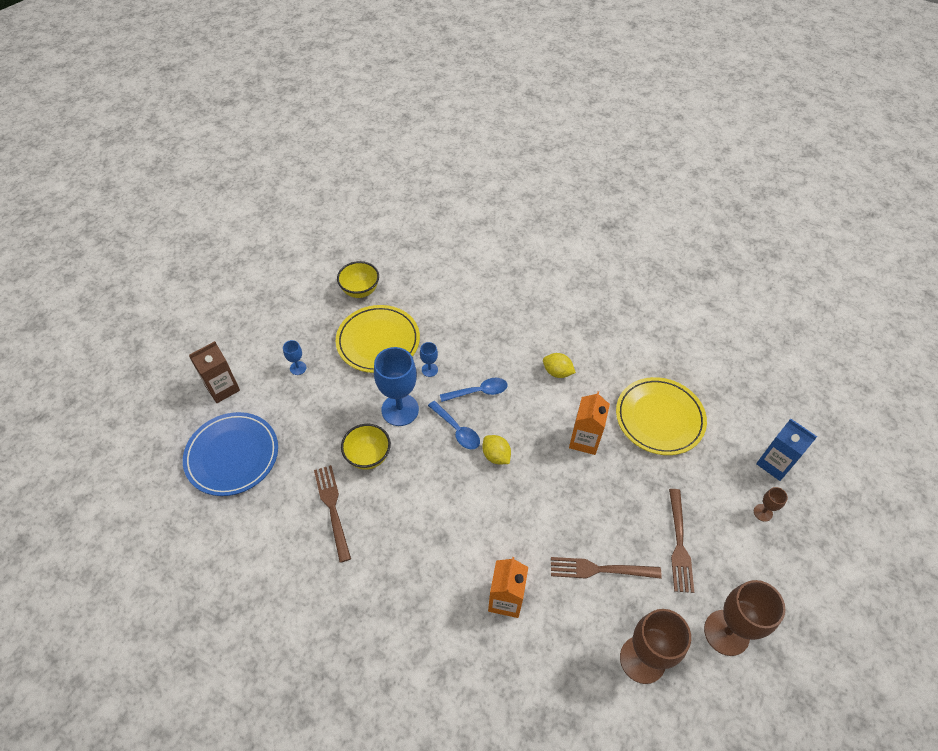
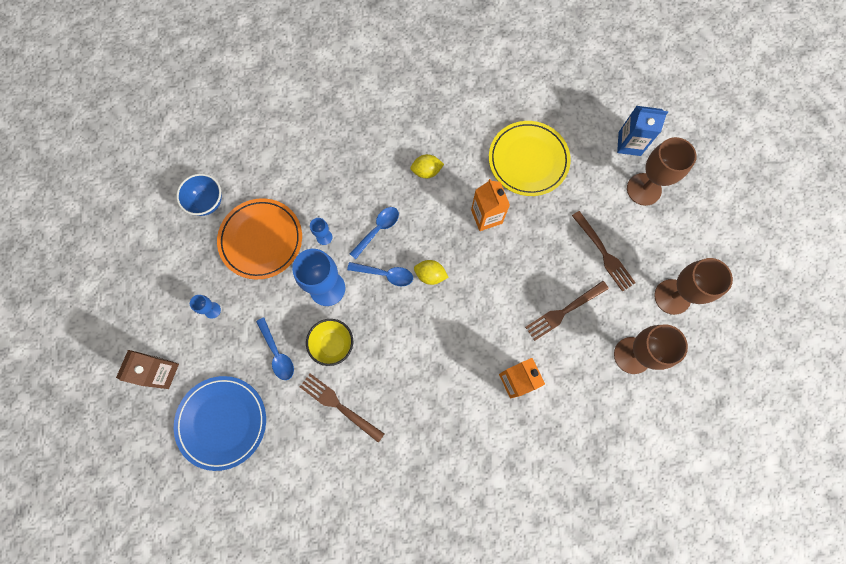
camera: 35 degrees left, 20 degrees up
(319, 433) = (277, 353): none -> blue spoon
(360, 291) = (207, 202): yellow bowl -> blue bowl
(378, 341) = (261, 240): yellow plate -> orange plate
(763, 512) = (643, 189): brown goblet -> brown goblet, size x2.18

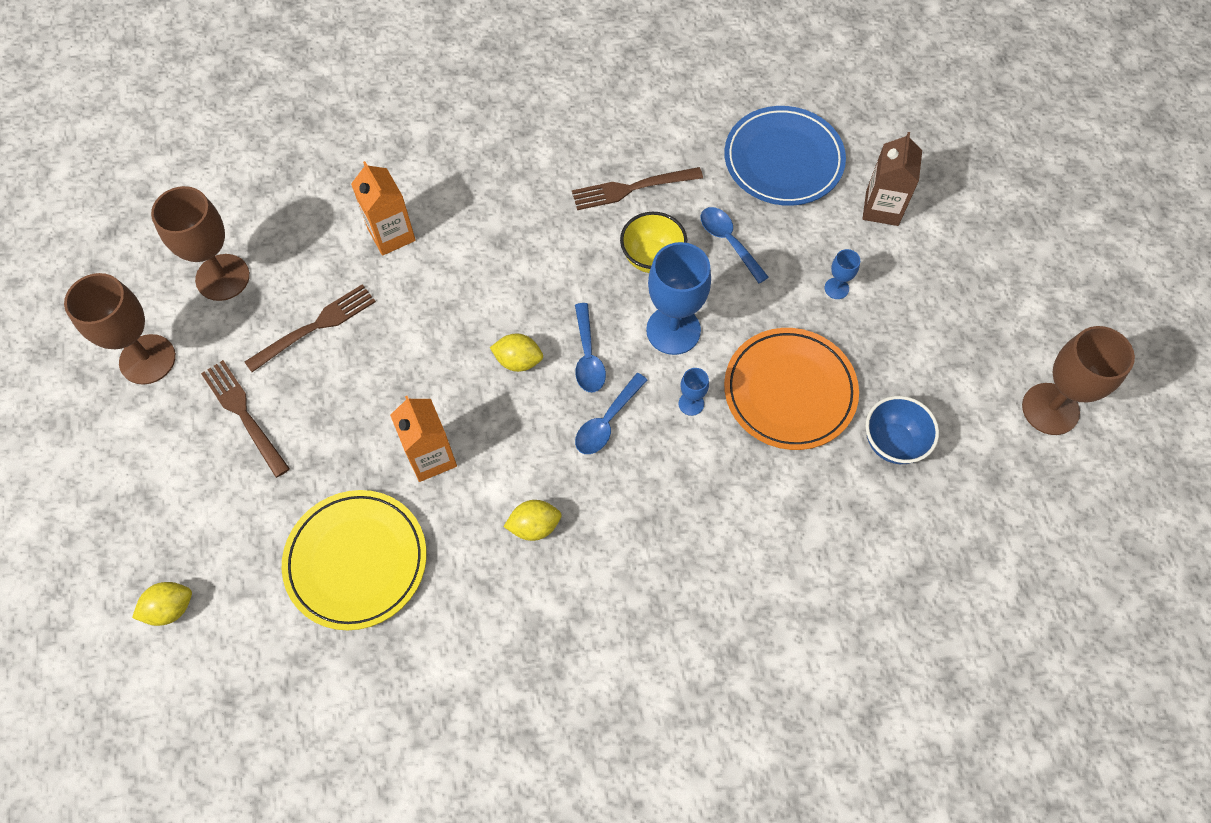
camera: 175 degrees right, 10 degrees down
(339, 406) = (632, 188): brown fork -> brown fork turned 135 degrees clockwise
(385, 274) = (588, 356): blue spoon -> blue spoon turned 105 degrees counterclockwise
(629, 144) = (170, 608): blue carton -> yellow lemon
(643, 189) = (160, 525): brown goblet -> brown goblet (1050, 409)

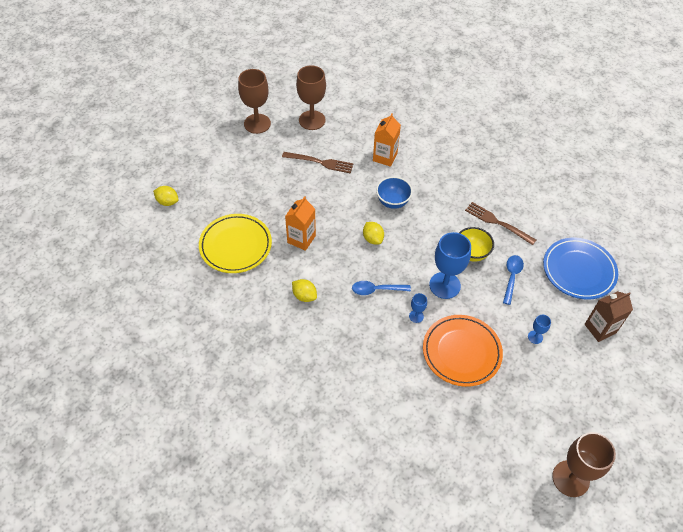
camera: 50 degrees right, 10 degrees down
(244, 415) = (262, 167): brown fork -> none
(588, 356) = (399, 262): blue spoon -> none
(893, 442) = (479, 414): blue bowl -> blue bowl (392, 202)

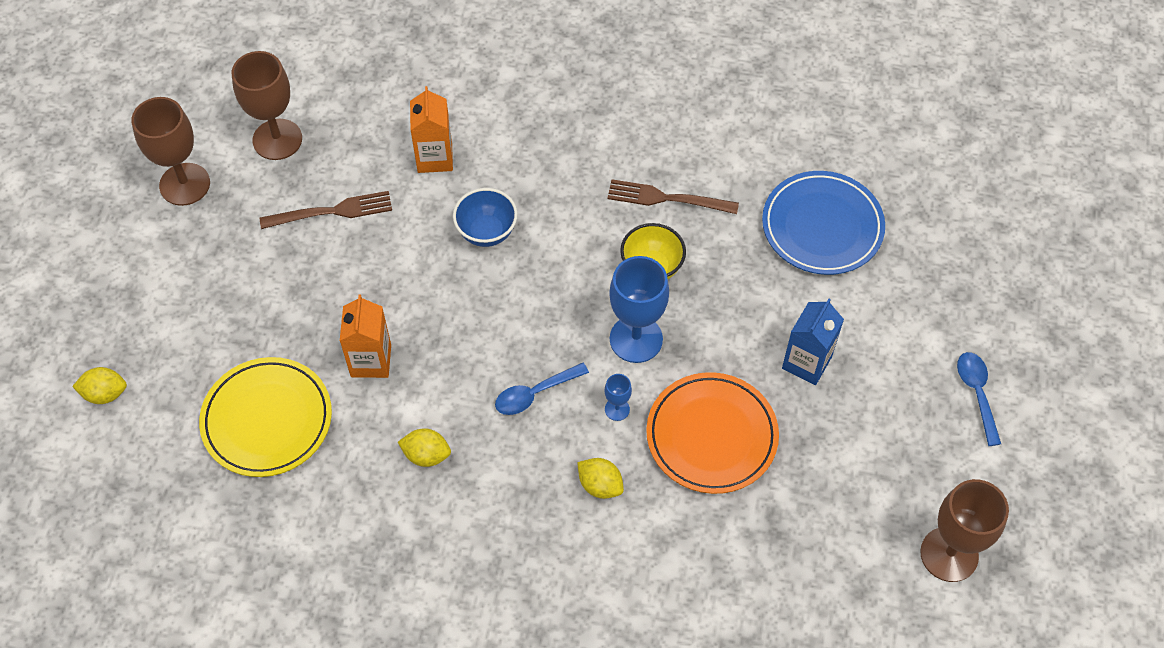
camera: 25 degrees left, 5 degrees up
(372, 239) = (486, 310): yellow lemon -> yellow lemon (600, 485)
(511, 277) = (729, 281): blue spoon -> blue spoon (977, 394)
(535, 337) = (806, 362): blue goblet -> blue carton
(600, 328) = (892, 307): brown carton -> none

